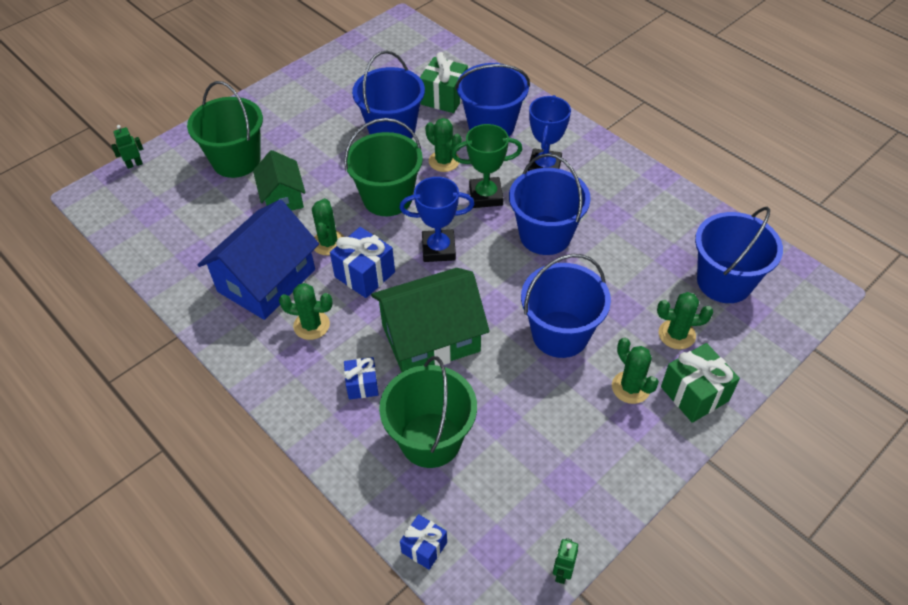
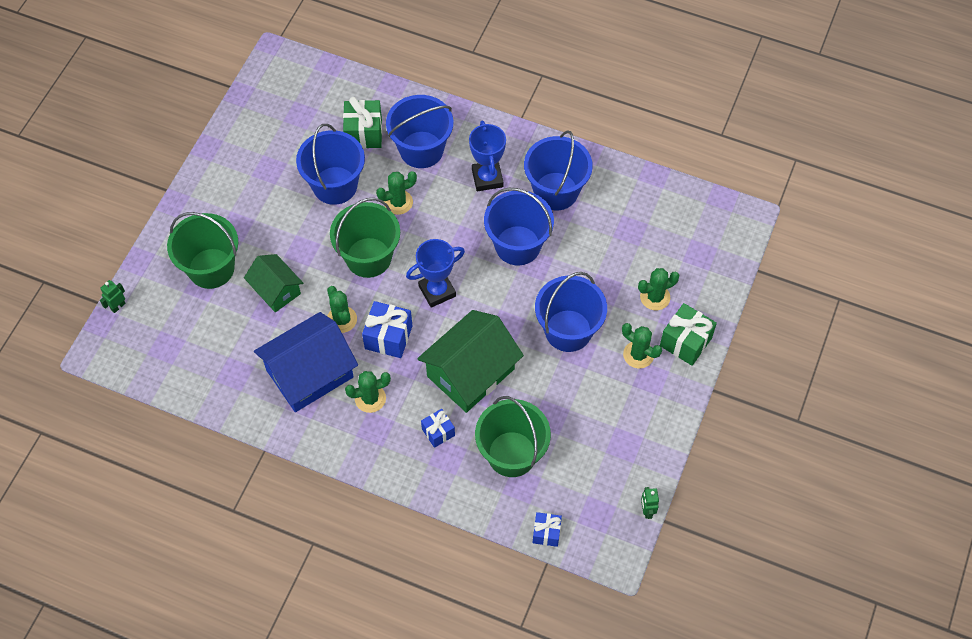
camera: 25 degrees left, 10 degrees up
(266, 280) = (310, 374): blue house -> blue house turned 45 degrees clockwise
(444, 161) = (398, 202): green cactus -> green cactus turned 45 degrees counterclockwise
(486, 196) = (451, 225): green trophy -> none
(724, 281) = (673, 237): blue bucket -> blue bucket (556, 191)

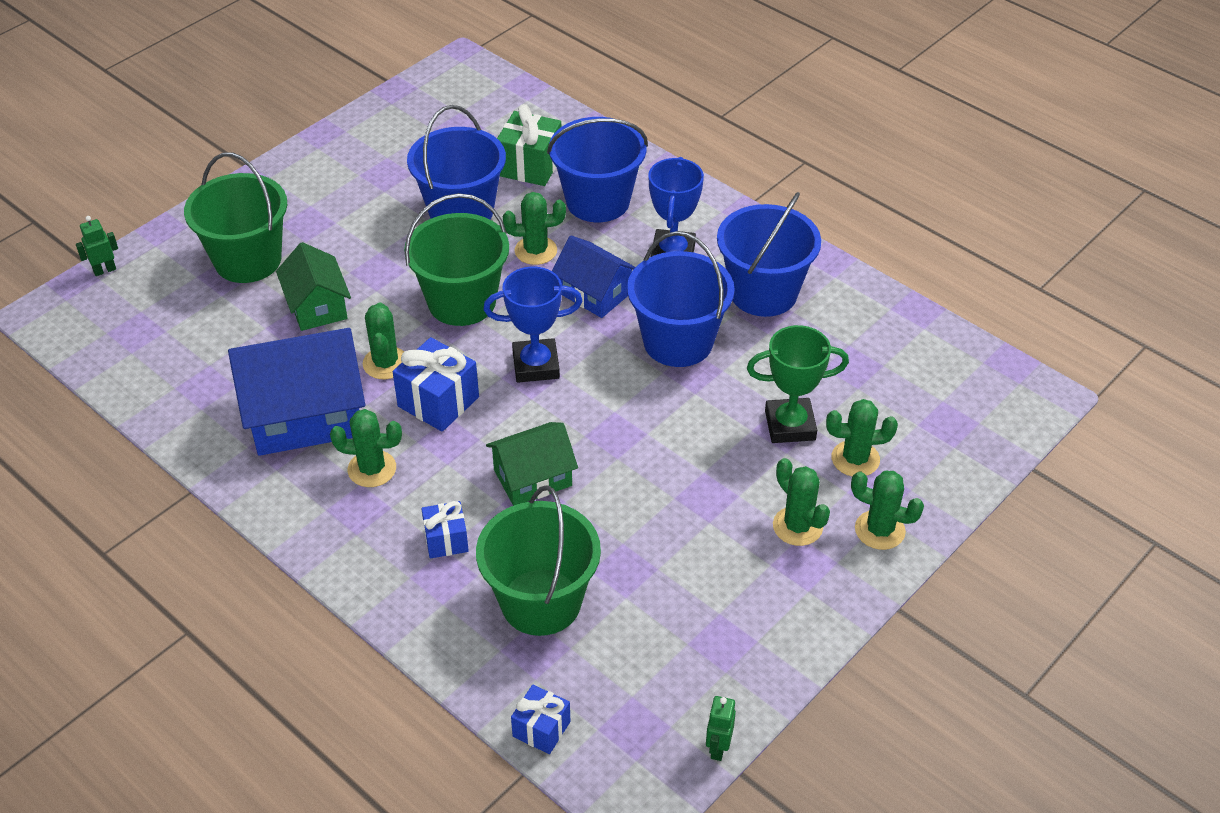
camera: 20 degrees right, 15 degrees down
(450, 224) = (595, 293): none -> blue house
(470, 372) = (532, 478): green house -> green house, size x0.59
(568, 330) = (703, 465): blue bucket -> none
(608, 285) = (790, 425): none -> green trophy
(685, 342) = (879, 530): green gift -> green cactus

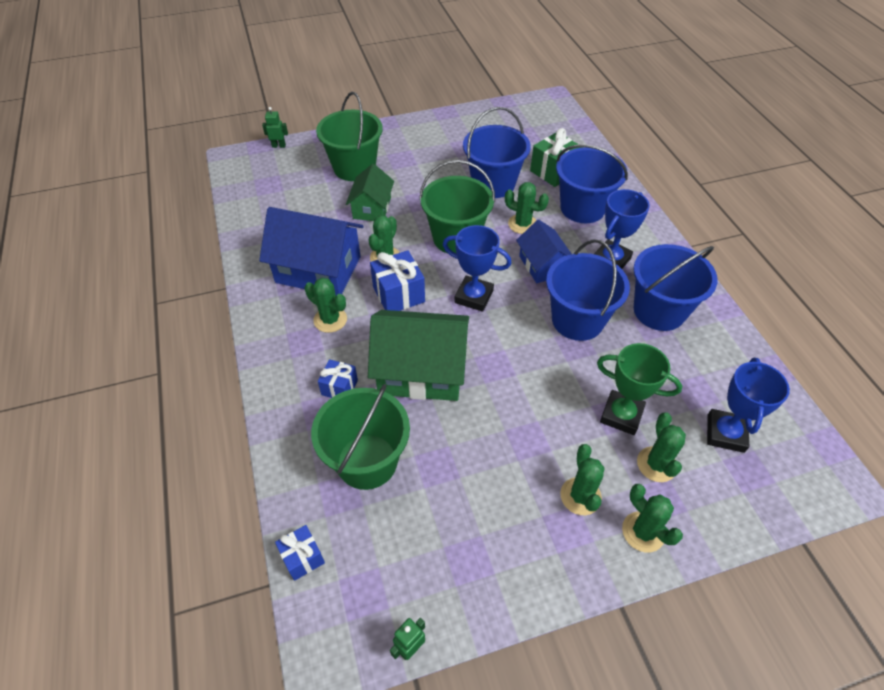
camera: 30 degrees right, 5 degrees up
(532, 478) = (421, 371): green house -> green house, size x1.70
(855, 459) = (656, 464): green cactus -> green cactus turned 60 degrees clockwise
(906, 396) = (725, 433): none -> blue trophy

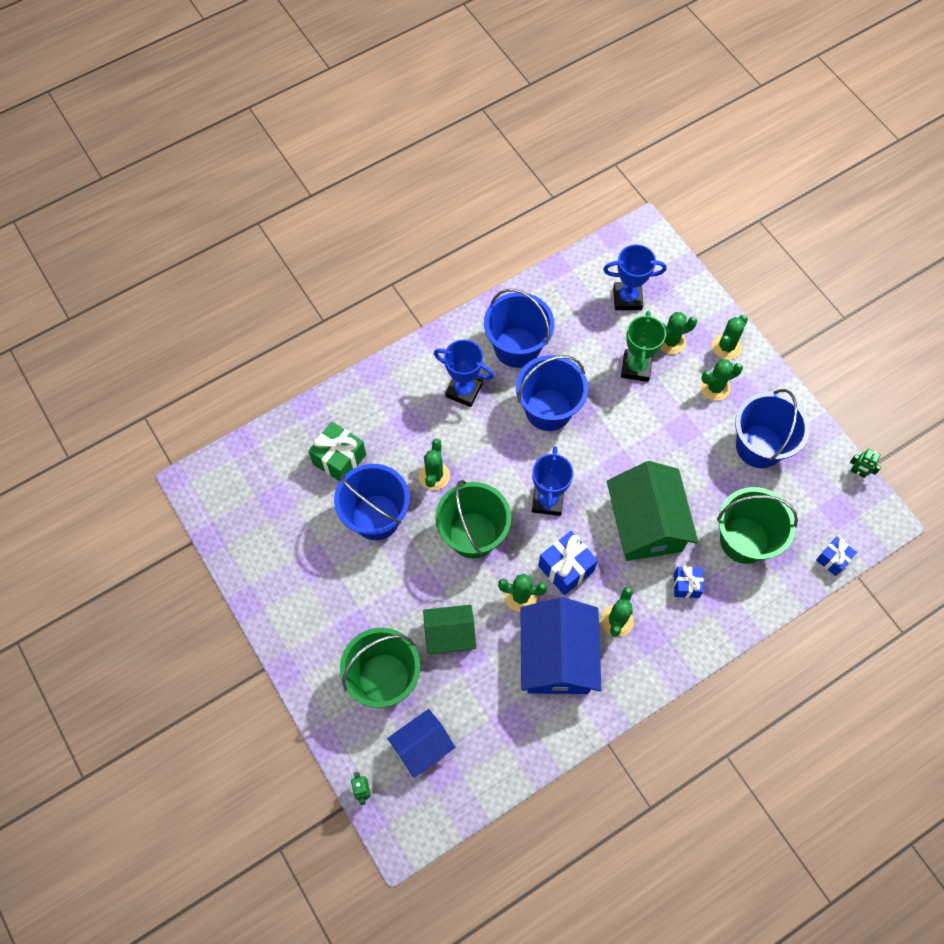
camera: 105 degrees left, 15 degrees up
(542, 265) = (488, 448): blue house -> blue house (422, 746)
(582, 208) = (394, 423): blue bucket -> blue bucket (759, 446)

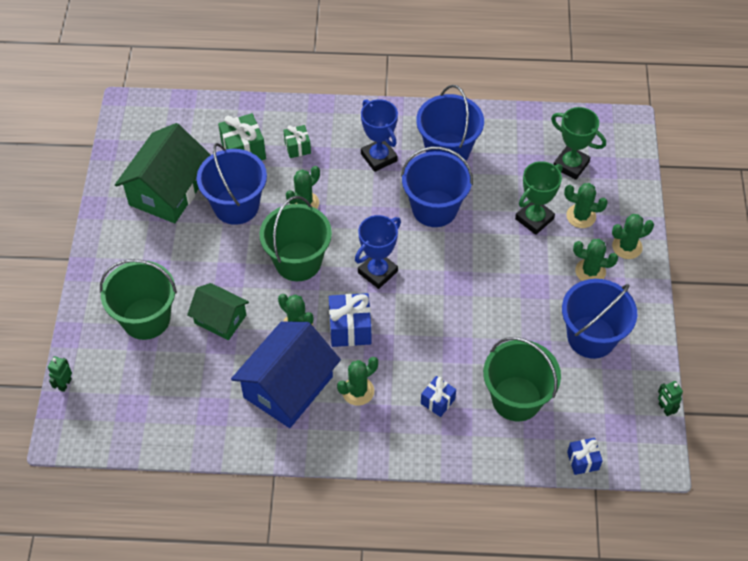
camera: 35 degrees right, 10 degrees down
(385, 425) = (297, 147): none -> green gift
(422, 746) = (133, 382): blue house -> none
(627, 298) = (571, 165): blue trophy -> green trophy
(646, 524) = (443, 336): green house -> green house (168, 190)

